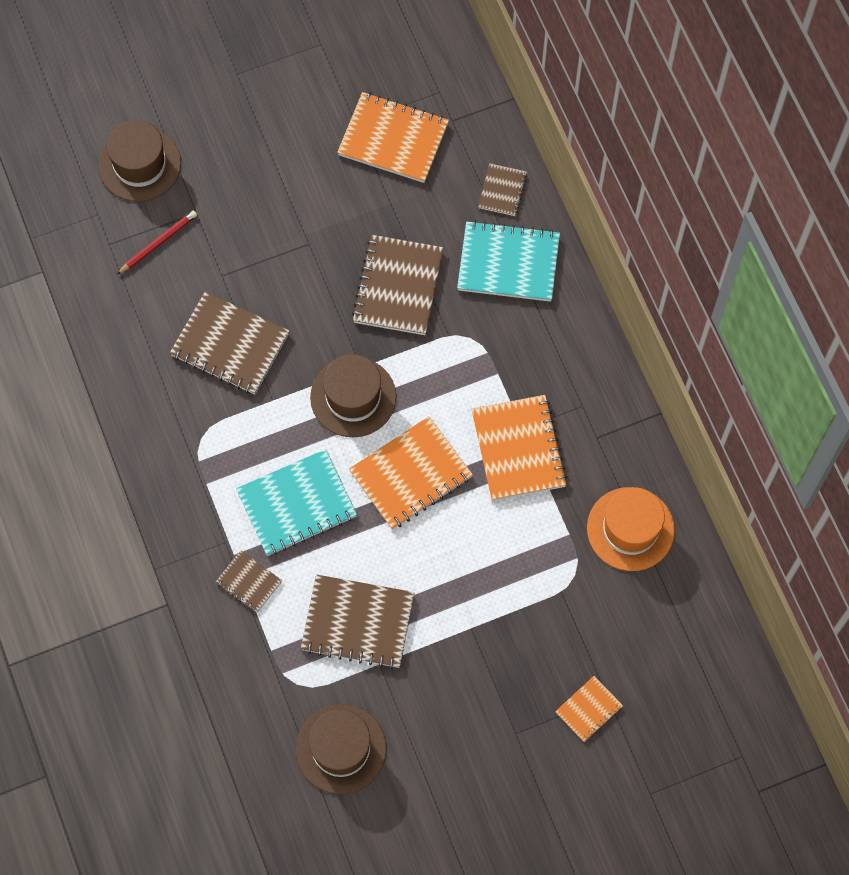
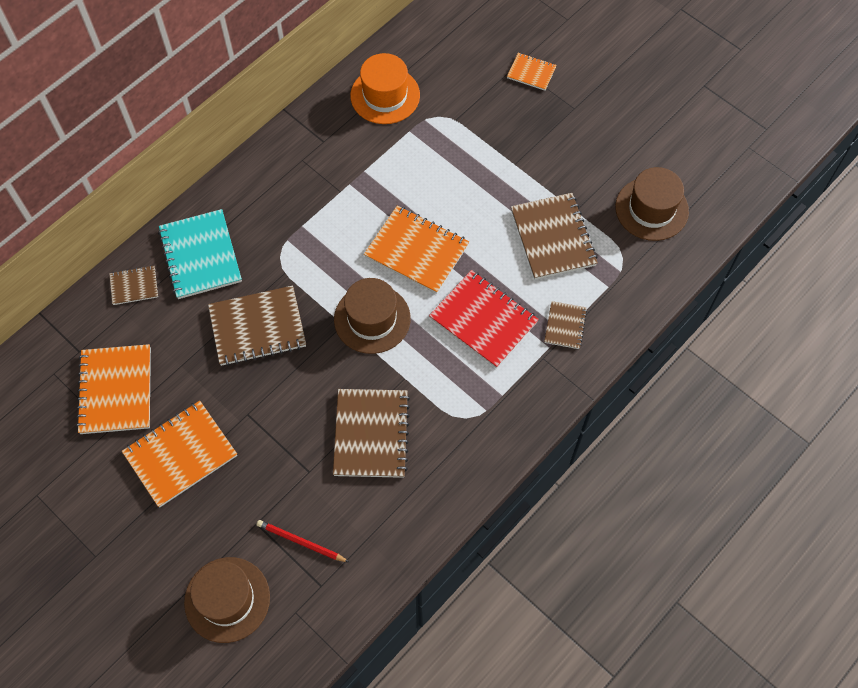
camera: 115 degrees left, 5 degrees down
(297, 504) = (483, 320): turquoise notebook -> red notebook
(518, 449) = (358, 188): orange notebook -> orange notebook (180, 454)

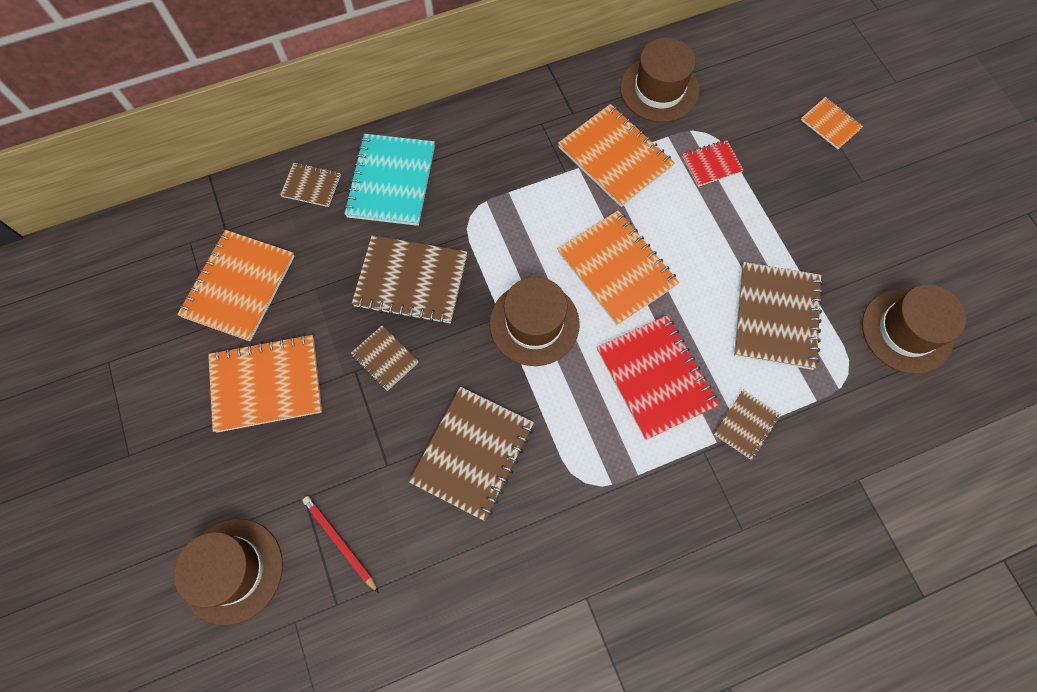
camera: 25 degrees right, 5 degrees up
(266, 395) = (385, 358): none -> brown notebook
(374, 164) = (615, 157): none -> orange notebook
(385, 95) = (659, 89): orange hat -> brown hat
(453, 140) = (711, 164): none -> red notebook

